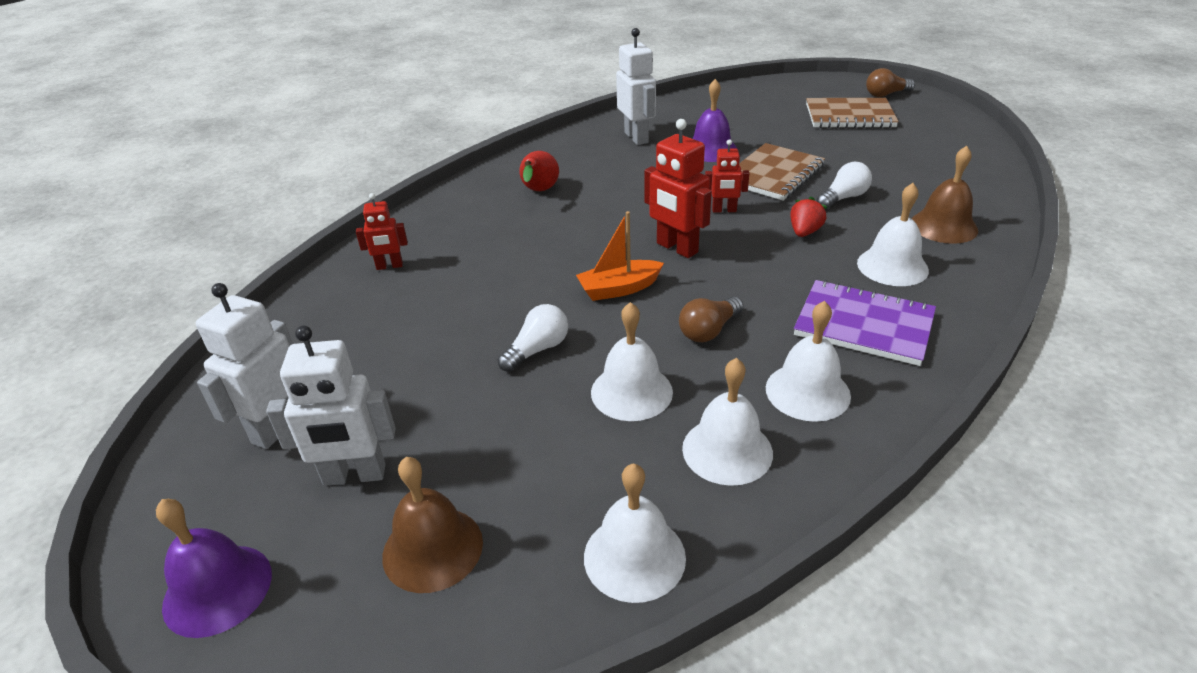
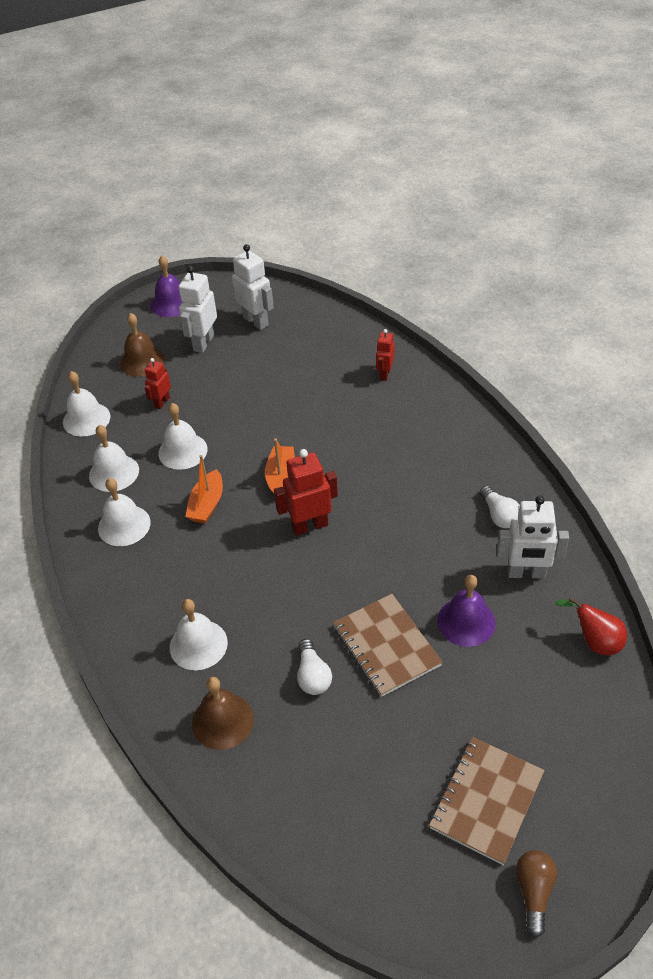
camera: 115 degrees right, 10 degrees up
(537, 350) = (247, 423): white light bulb -> white light bulb (499, 515)
(539, 191) = (449, 472): red pear -> red pear (594, 641)
(709, 331) = (207, 504): brown light bulb -> orange boat
(724, 210) = (345, 579): red robot -> red robot (162, 402)
(804, 232) = (279, 615): red strawberry -> none
(863, 325) = (153, 586): purple notebook -> none

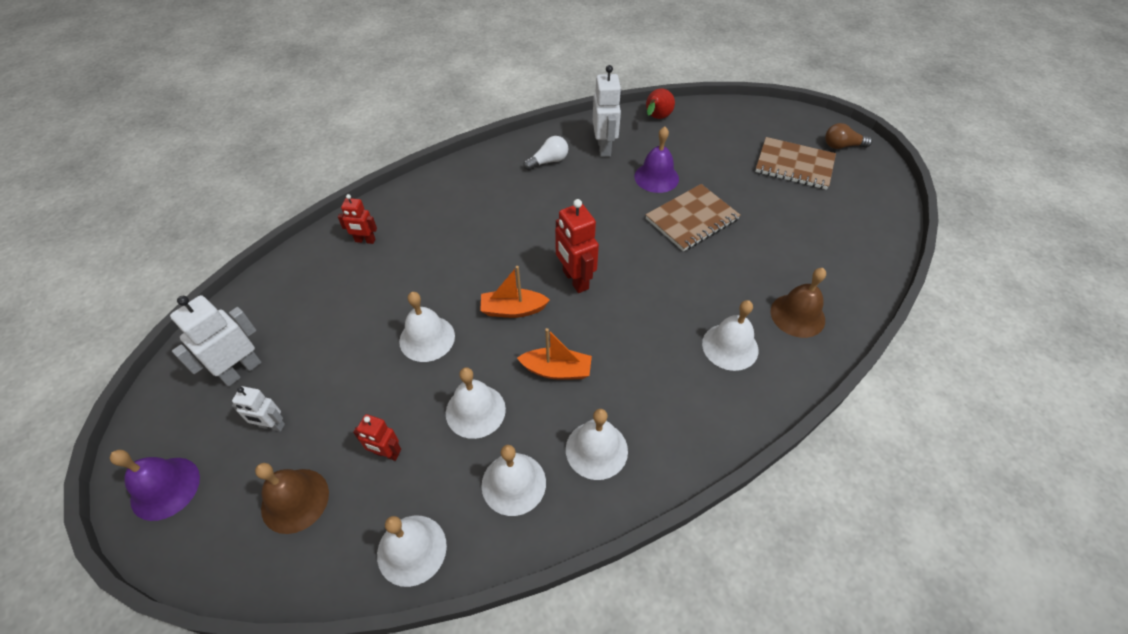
camera: 100 degrees left, 5 degrees up
(203, 343) = (272, 426): white robot -> white robot, size x0.60
(262, 420) = (427, 338): none -> white bell
(313, 676) = (734, 261): white light bulb -> none

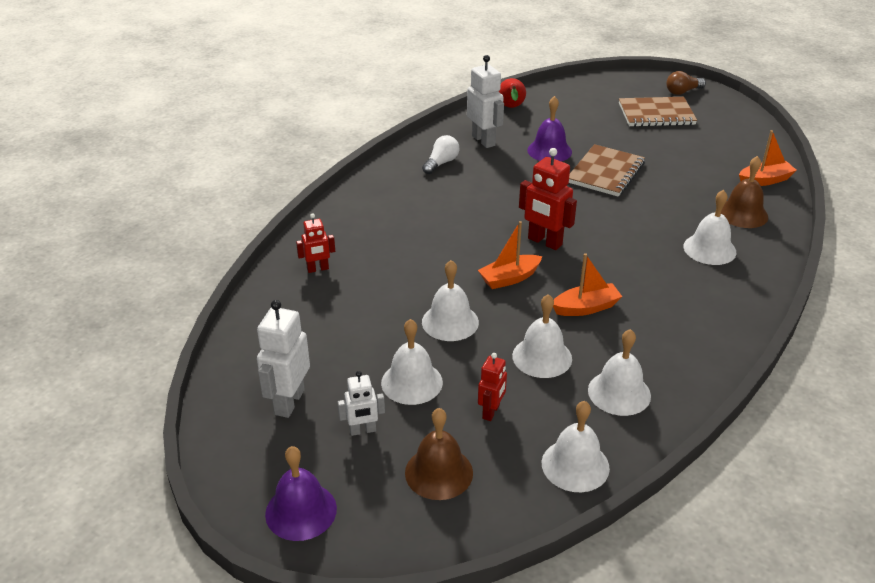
camera: 25 degrees left, 15 degrees down
(386, 453) = (491, 412): red robot -> red robot turned 60 degrees counterclockwise
(596, 449) = (665, 348): white bell -> white bell (412, 382)
(853, 281) = (764, 180): none -> orange boat

